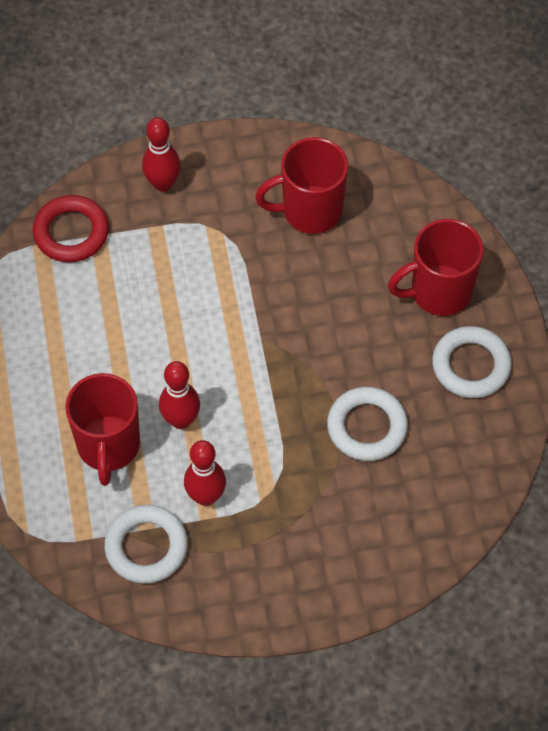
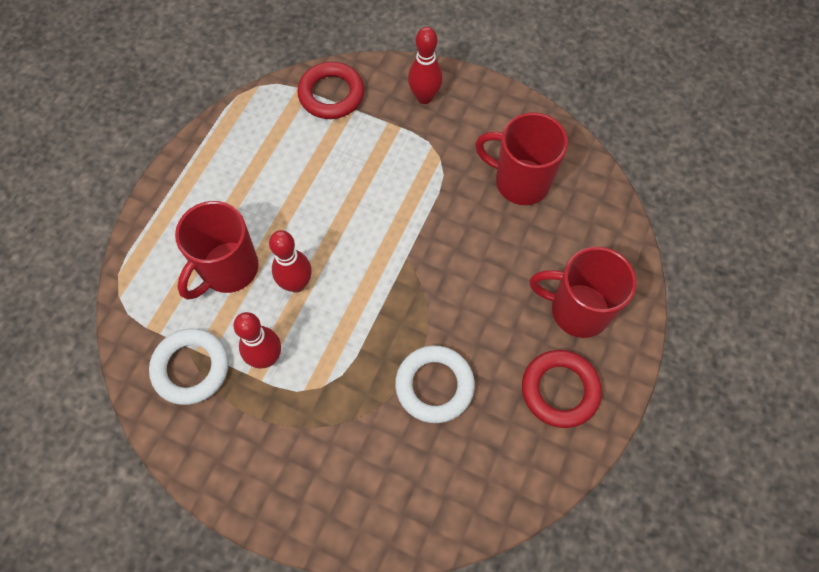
camera: 35 degrees right, 5 degrees up
(471, 365) = (560, 390): white ring -> red ring

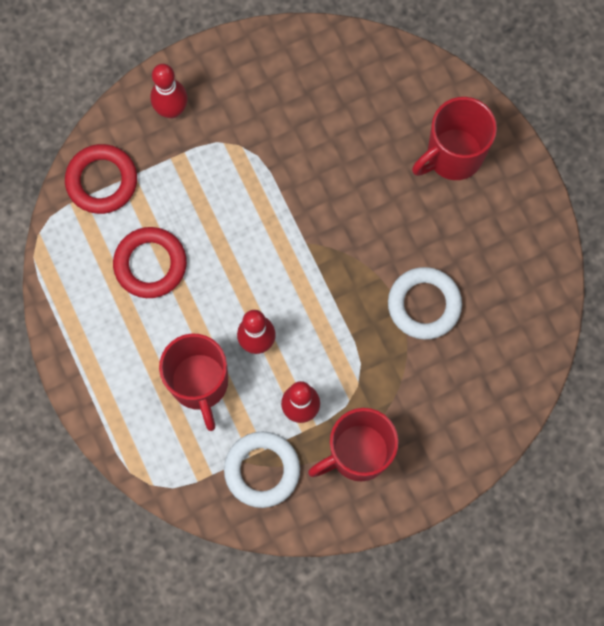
camera: 50 degrees left, 10 degrees up
(520, 182) = (314, 104): red mug -> red mug (357, 453)
(560, 390) = (500, 221): red ring -> red ring (150, 264)

